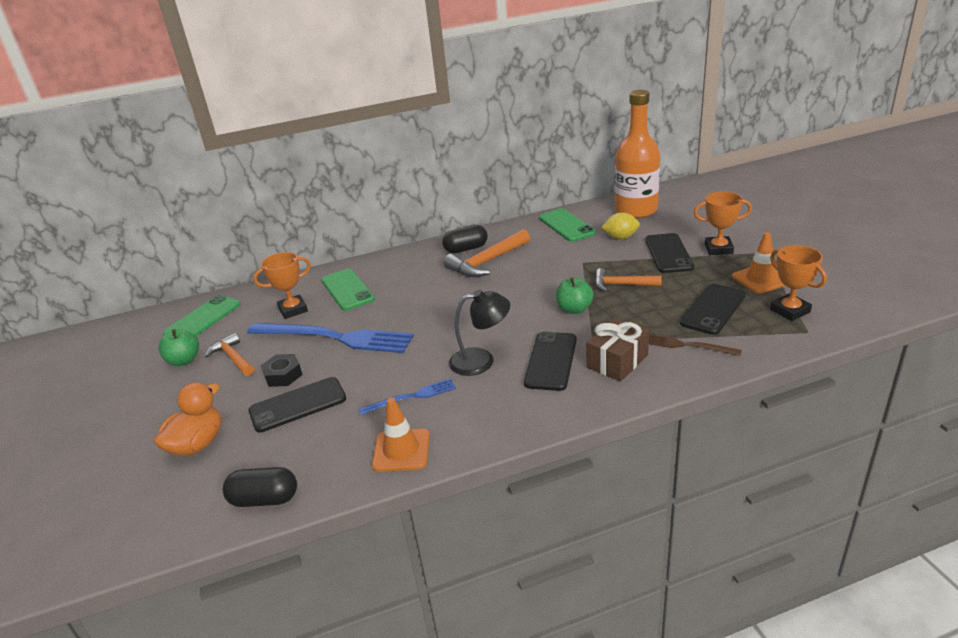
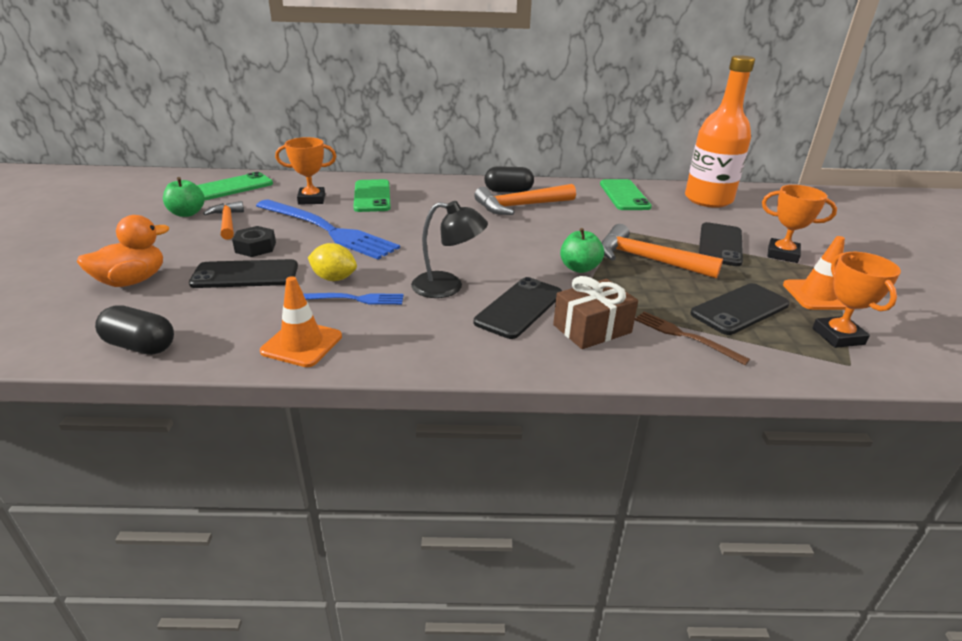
camera: 15 degrees right, 0 degrees up
(620, 237) = (675, 218): yellow lemon -> yellow lemon (334, 278)
(622, 285) = (647, 259): orange hammer -> orange hammer, size x1.54

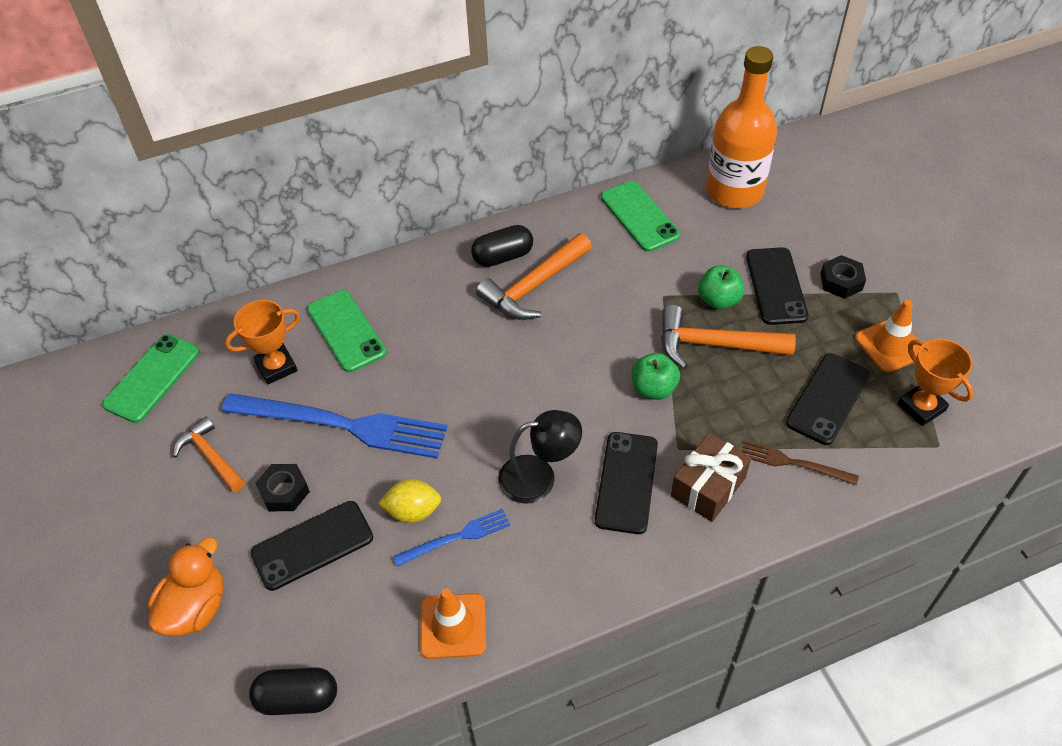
camera: 20 degrees left, 20 degrees up
(187, 213) = (144, 458): green apple -> green apple (718, 300)
(782, 254) = (841, 281): orange trophy -> black nut

